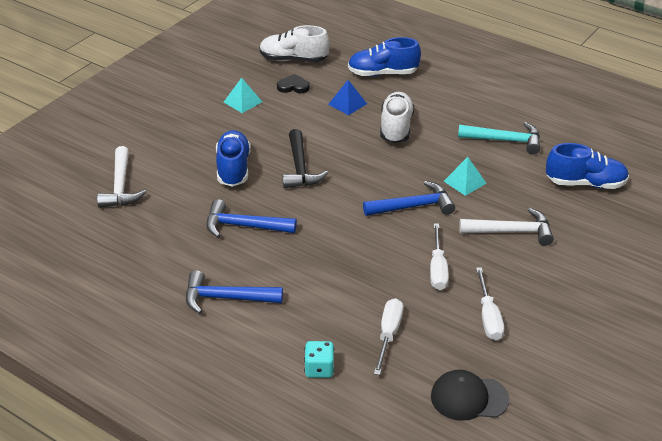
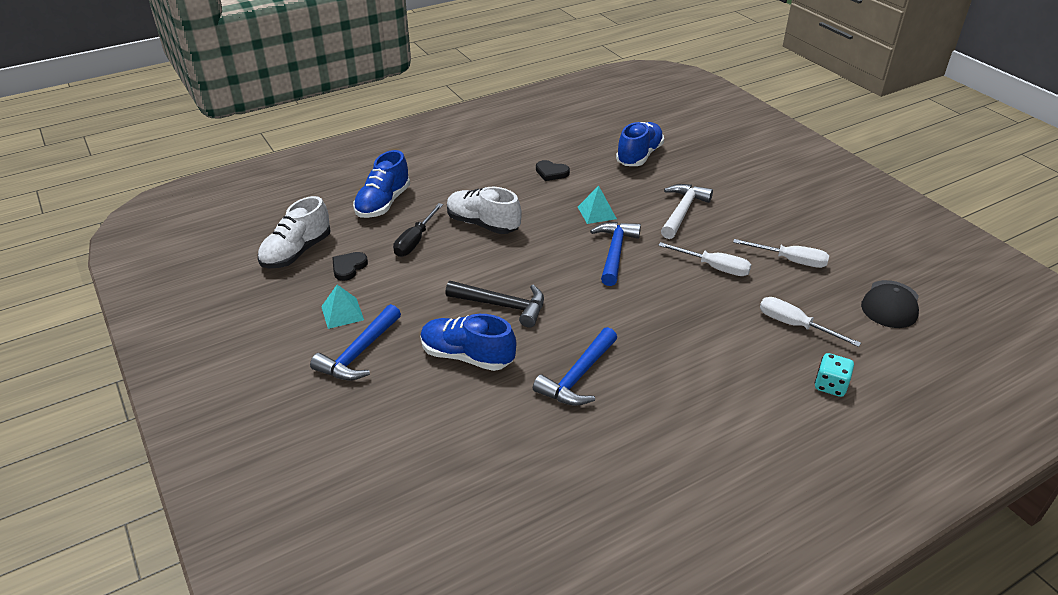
camera: 65 degrees left, 0 degrees up
(120, 186) = (430, 468): white hammer -> none
(226, 298) = (696, 425): blue hammer -> blue hammer (359, 353)
(347, 104) = (415, 241): blue pyramid -> black screwdriver
(505, 140) = (551, 172): turquoise hammer -> black heart

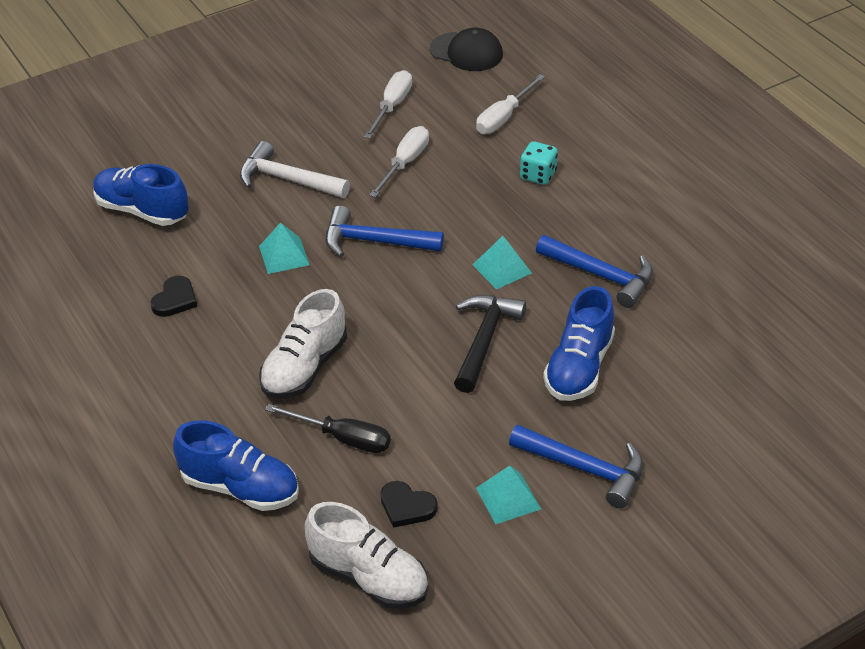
camera: 90 degrees left, 5 degrees up
(585, 317) = (502, 268): none -> turquoise pyramid
(830, 386) = (590, 107): turquoise dice -> turquoise dice (538, 175)

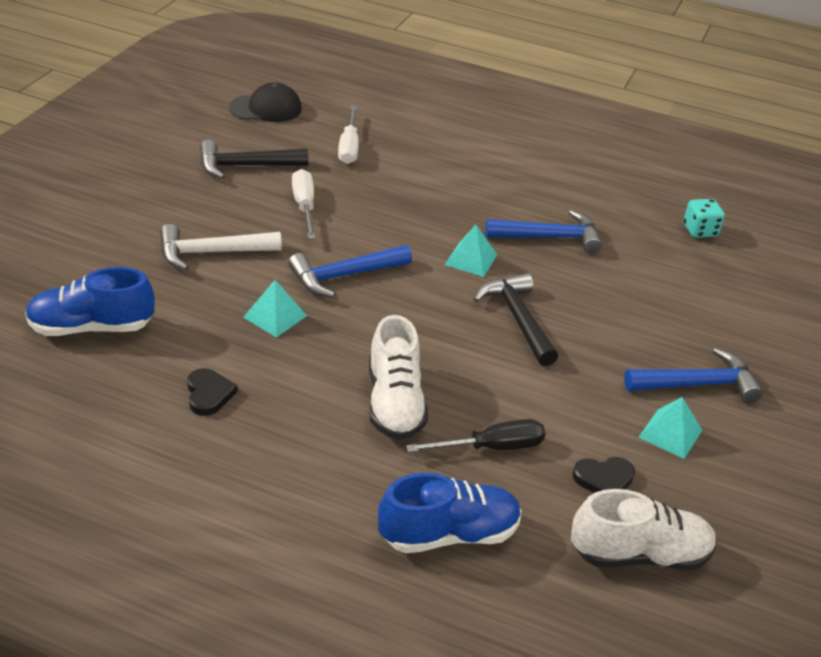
camera: 40 degrees left, 5 degrees down
(392, 106) = (245, 166): white screwdriver -> black hammer
(538, 175) = (422, 181): turquoise dice -> turquoise dice (700, 231)
(579, 367) = (609, 310): blue shoe -> none

